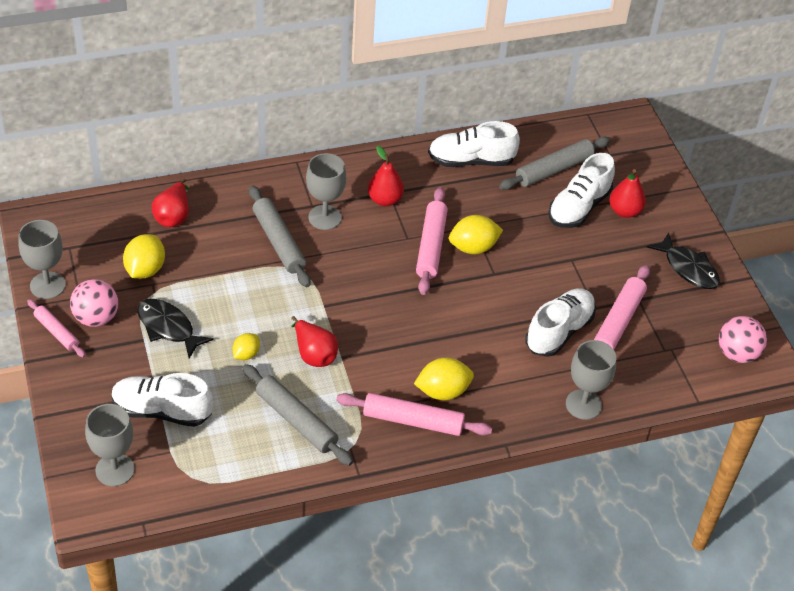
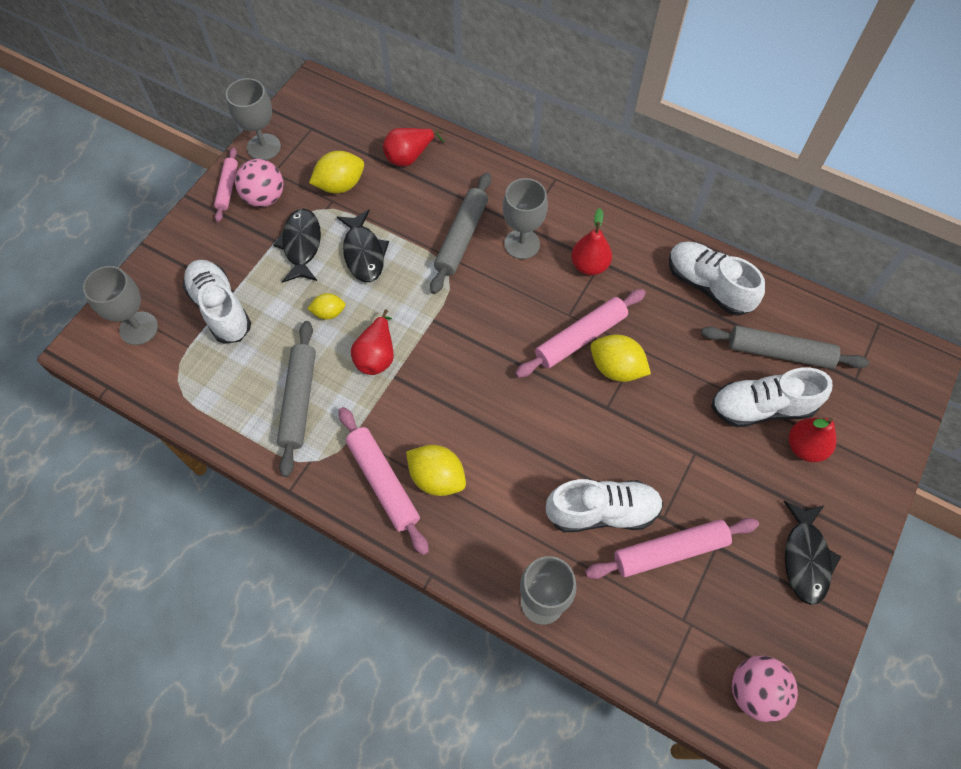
camera: 50 degrees right, 15 degrees up
(221, 300) = (363, 253): none -> black fish

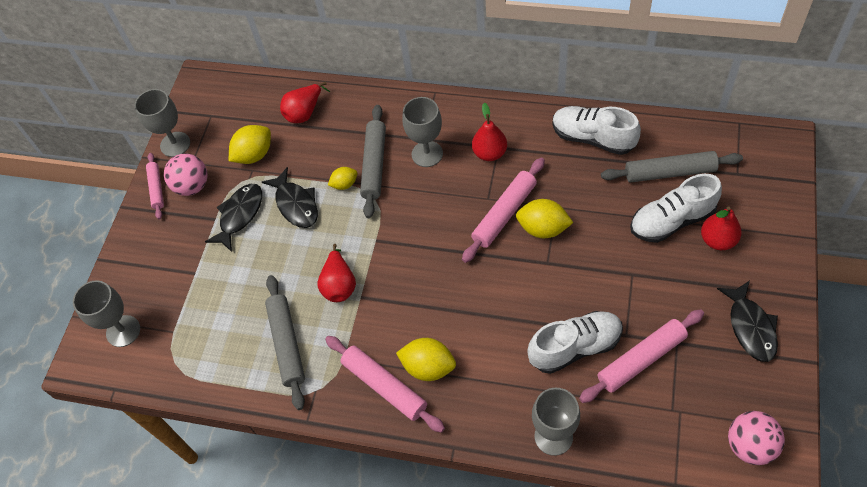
camera: 10 degrees left, 5 degrees down
(220, 309) = (189, 291): white shoe -> none
(301, 245) = (240, 215): black fish -> black fish turned 45 degrees clockwise
(329, 313) = (285, 263): yellow lemon -> yellow lemon (344, 184)

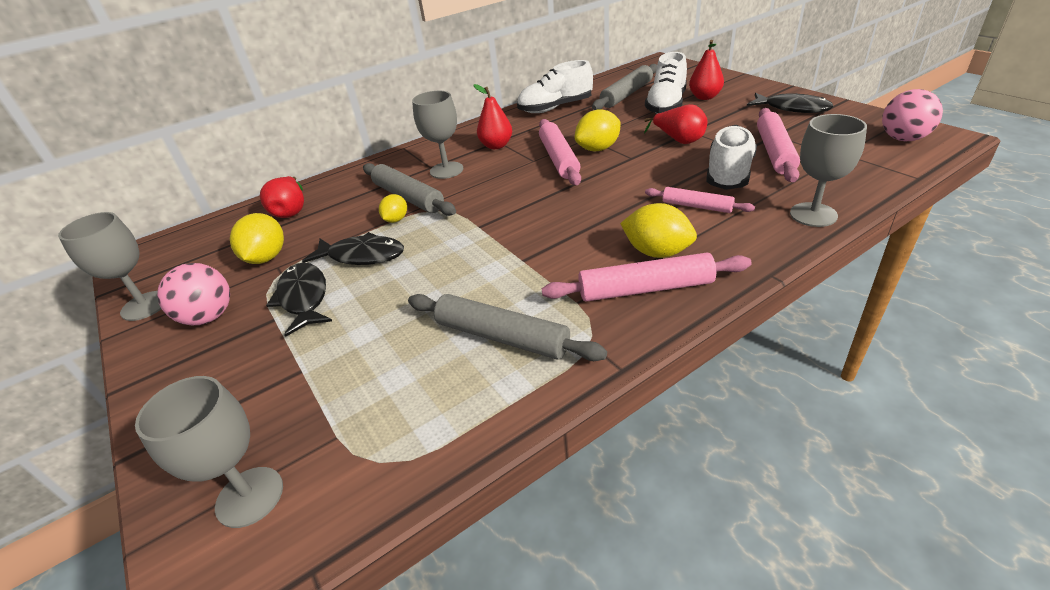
camera: 50 degrees left, 20 degrees down
(157, 188) = (154, 347): pink rolling pin -> pink rolling pin (697, 206)
(339, 285) = (489, 267): red pear -> red pear (678, 140)
(428, 367) = (657, 252): yellow lemon -> yellow lemon turned 60 degrees clockwise

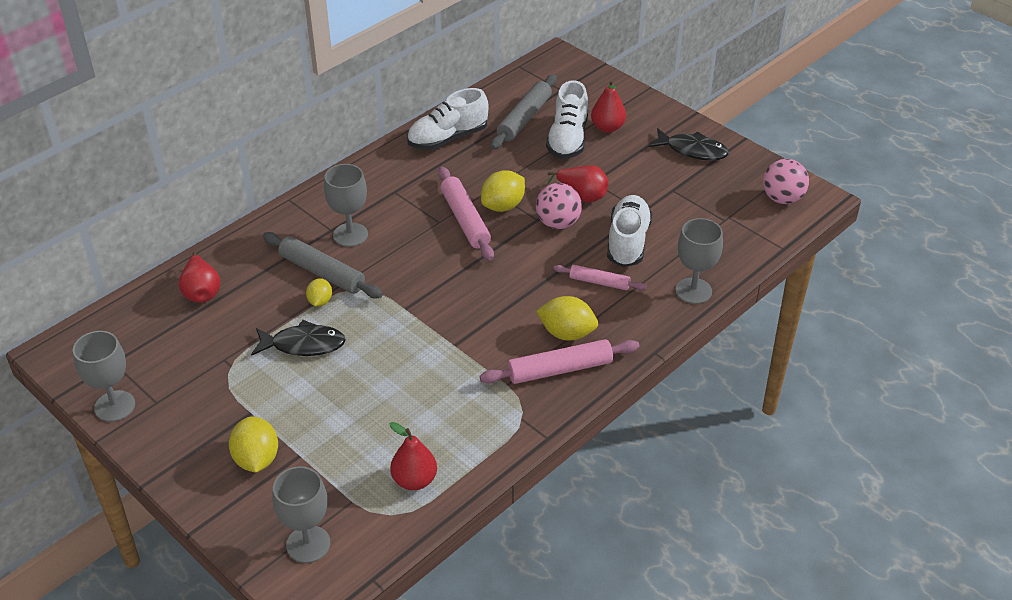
camera: 15 degrees left, 5 degrees up
(209, 317) = (188, 414): pink ball -> pink ball (558, 223)
(266, 258) = (207, 350): yellow lemon -> yellow lemon (256, 459)
(304, 298) = (268, 391): black fish -> none
(496, 146) = (394, 199): red pear -> red pear (414, 480)
(502, 337) = (453, 417): grey rolling pin -> none
(774, 152) = (670, 214): pink rolling pin -> none

